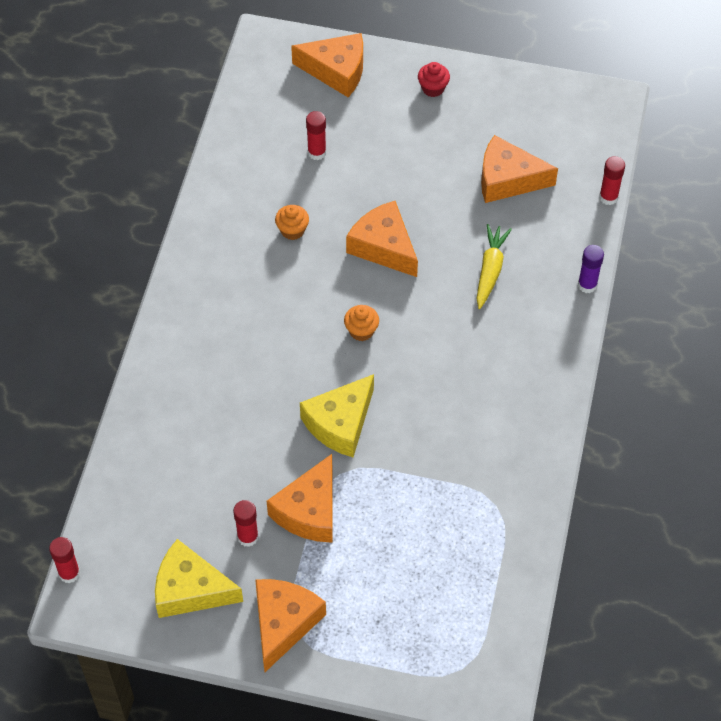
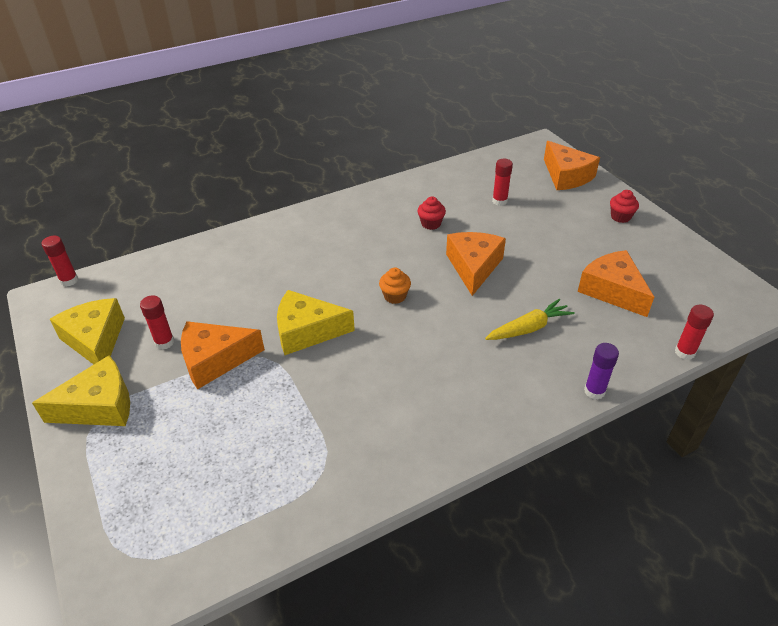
camera: 50 degrees right, 15 degrees down
(284, 623) = (99, 406): orange cheese -> yellow cheese
(292, 230) = (431, 224): orange cupcake -> red cupcake

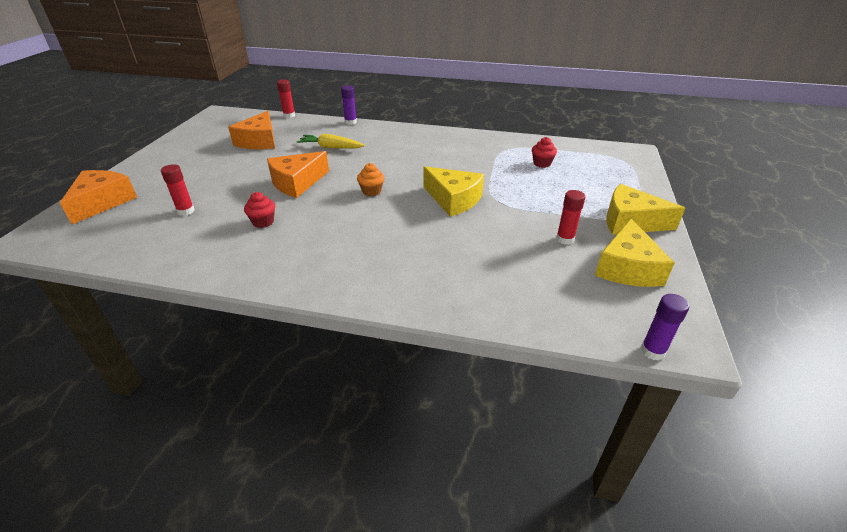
camera: 140 degrees left, 5 degrees down
(69, 280) = (652, 351): red glue stick -> purple glue stick
(215, 360) = (531, 212): orange cheese -> none
(620, 217) = (159, 164): red cupcake -> red cupcake (542, 163)

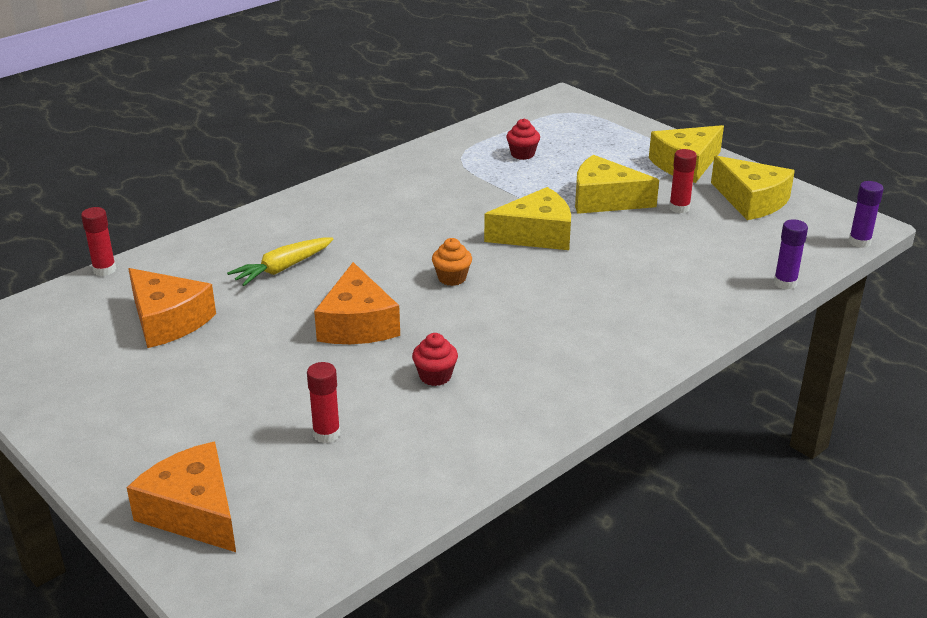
camera: 55 degrees left, 5 degrees down
(350, 122) = (217, 228): purple glue stick -> purple glue stick (785, 283)
(530, 207) = (604, 200): none -> yellow cheese

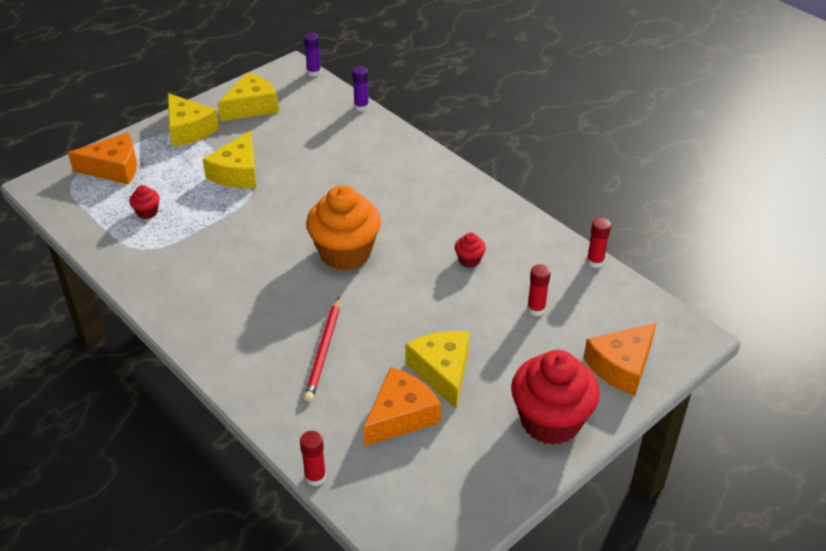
camera: 90 degrees left, 10 degrees up
(117, 435) = (550, 421): none -> red cupcake
(282, 269) = (323, 351): yellow carrot -> red pencil
(357, 324) = (406, 301): orange cheese -> orange cheese (114, 168)
(452, 278) = (345, 253): orange cupcake -> orange cupcake, size x2.38
(536, 234) = (286, 209): yellow cheese -> yellow cheese (442, 371)
(679, 208) = (256, 139): red glue stick -> red glue stick (595, 262)

